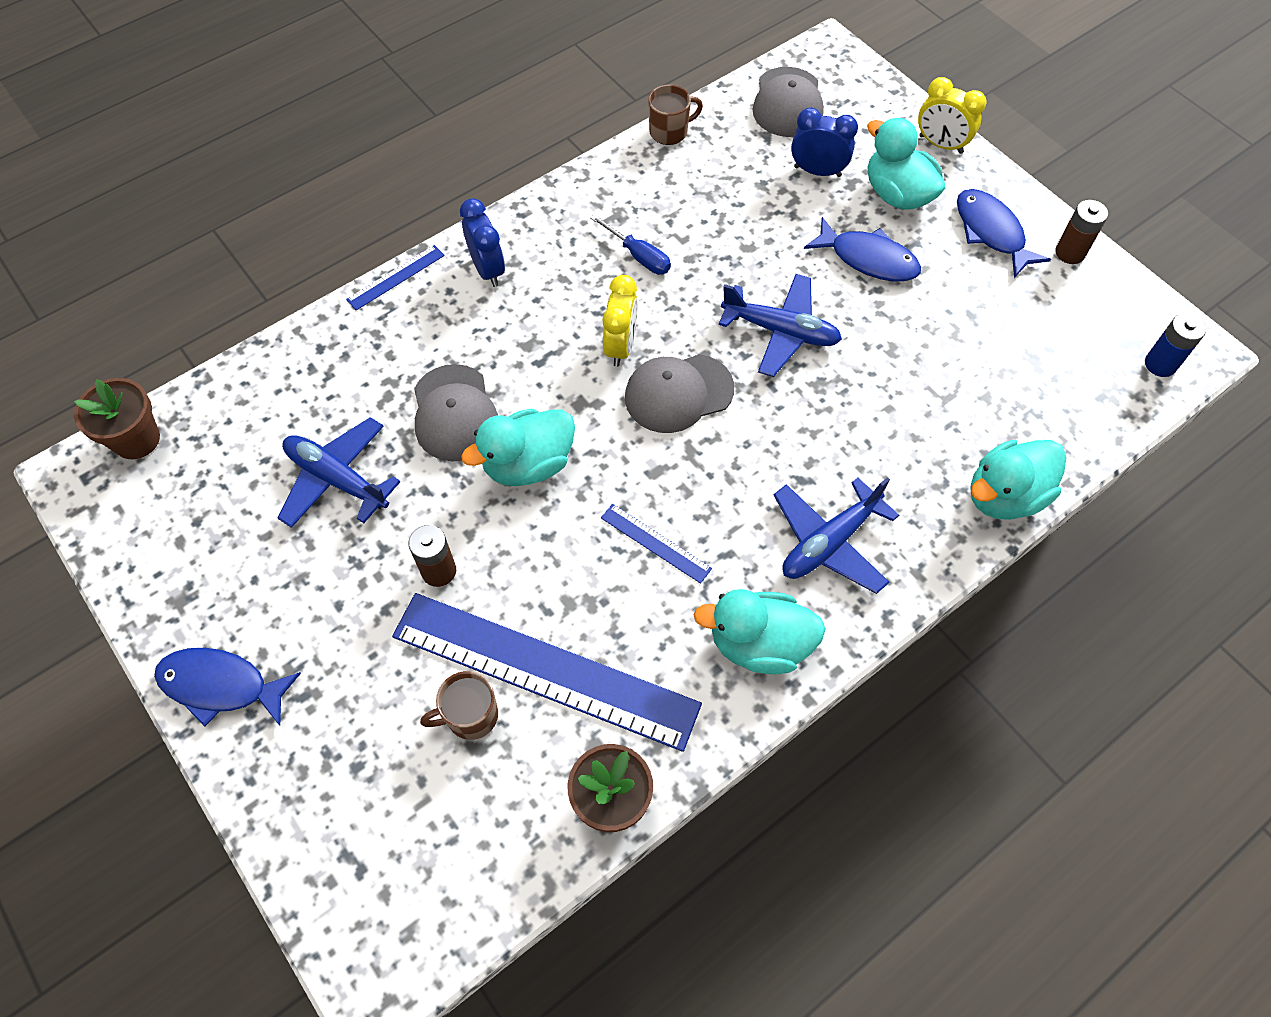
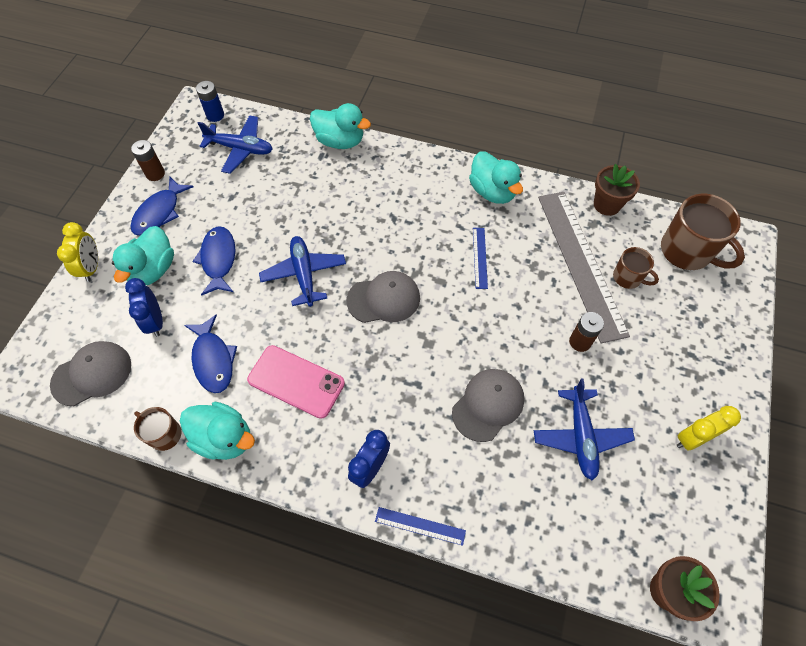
camera: 125 degrees left, 0 degrees up
(221, 686) = (726, 397): blue fish -> blue fish (213, 360)
(437, 850) = (687, 251): none -> brown mug
(528, 464) = (486, 343): turquoise duck -> turquoise duck (224, 438)
(544, 670) = (581, 263): blue ruler -> grey ruler
(621, 346) = (373, 347): yellow clock -> yellow clock (692, 438)
(639, 256) = (296, 381): blue screwdriver -> pink phone
(678, 393) = (384, 299): grey cap -> grey cap turned 45 degrees counterclockwise
(829, 542) = (419, 191): blue plane -> blue plane (240, 149)

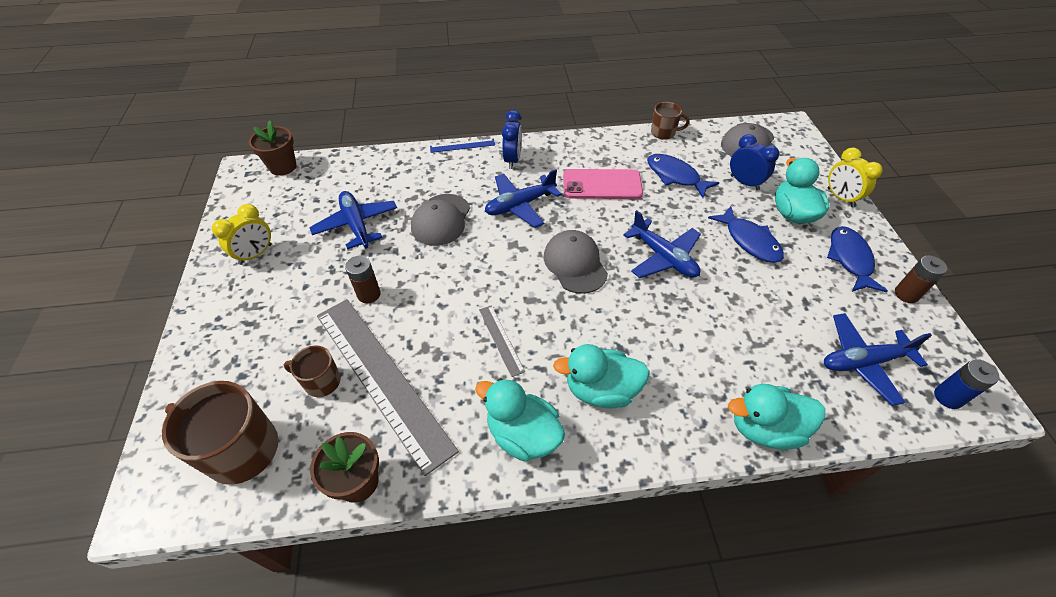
camera: 155 degrees right, 10 degrees down
(224, 438) = (623, 142): turquoise duck -> turquoise duck (601, 390)
(384, 299) = (575, 264): grey cap -> grey cap turned 105 degrees clockwise
(397, 390) = (520, 205): none -> blue plane
(479, 257) = (501, 339): blue ruler -> grey ruler

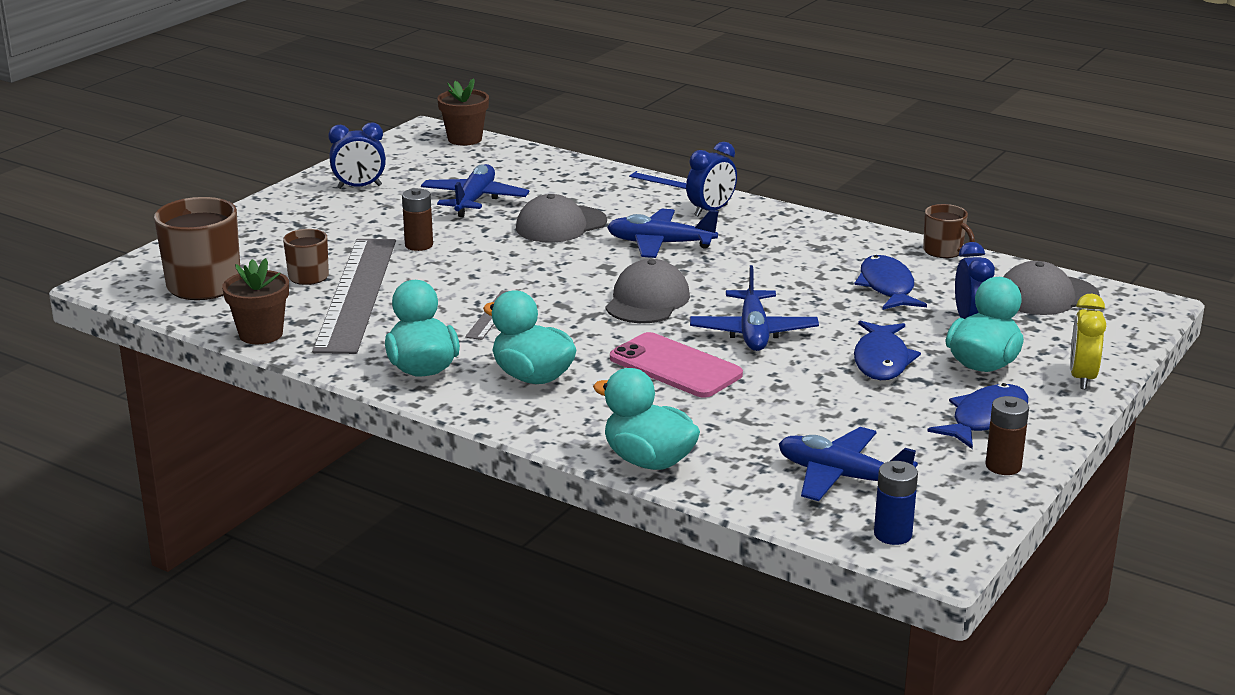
camera: 40 degrees right, 25 degrees down
(256, 254) = (359, 187): yellow clock -> blue clock
(602, 185) = (782, 262): pink phone -> pink phone (675, 366)

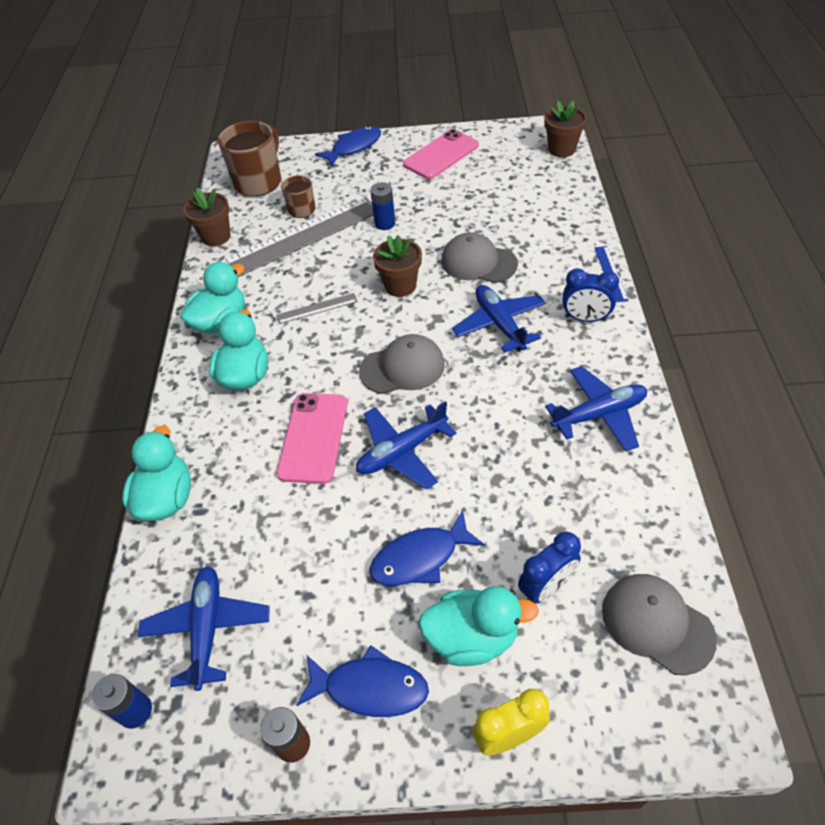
camera: 60 degrees right, 25 degrees up
(359, 187) = (441, 155): blue clock -> pink phone
(419, 245) = (385, 223): brown battery -> blue battery
(474, 200) = (474, 206): blue plane -> blue plane (599, 414)
(530, 267) = (400, 286): none -> brown flower pot
(887, 287) = (558, 494): blue fish -> blue fish (353, 147)
(944, 251) = (670, 498): brown mug -> none

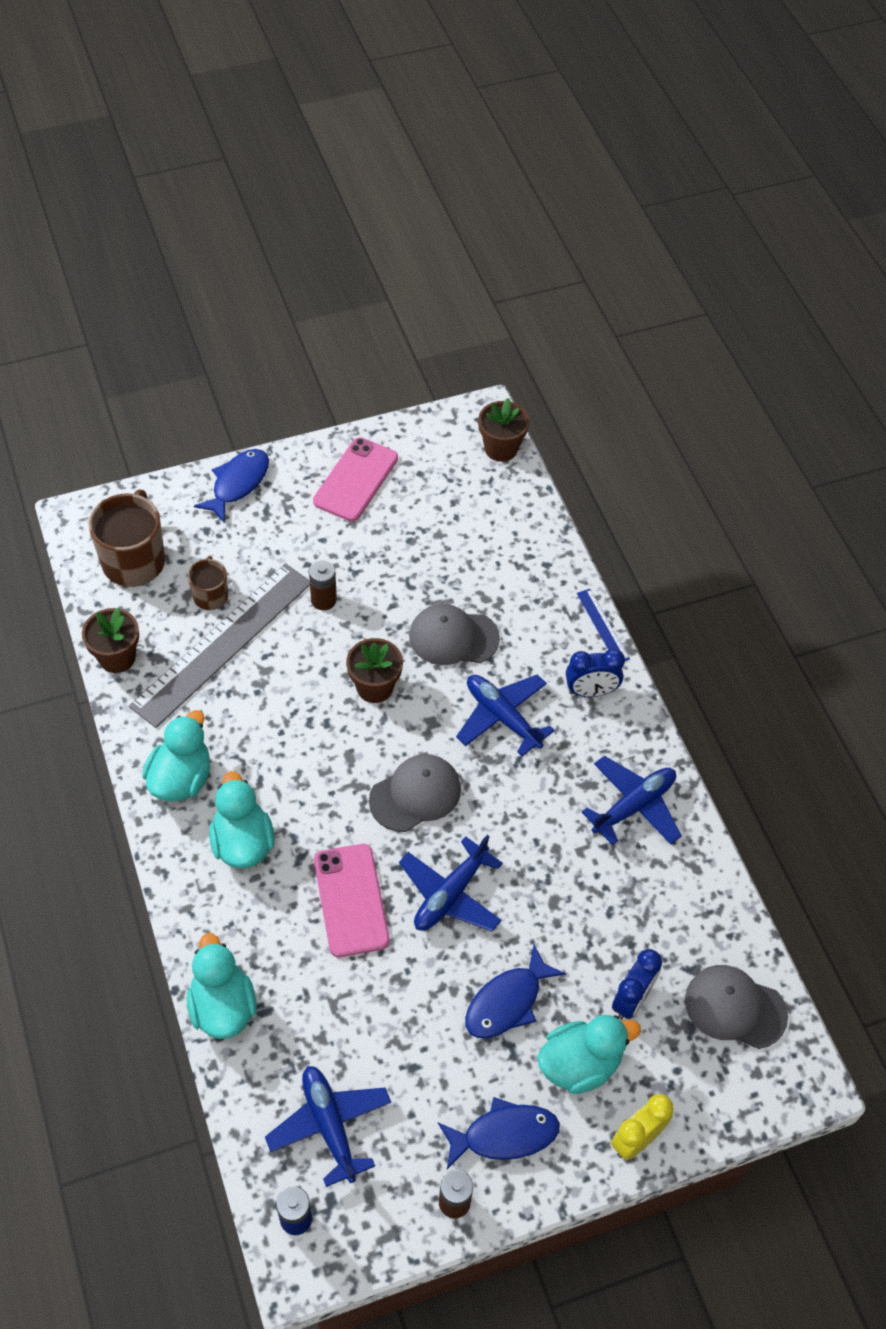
camera: 25 degrees left, 5 degrees up
(317, 308) = (289, 737): grey ruler -> none
(385, 223) = (323, 600): blue battery -> brown battery

